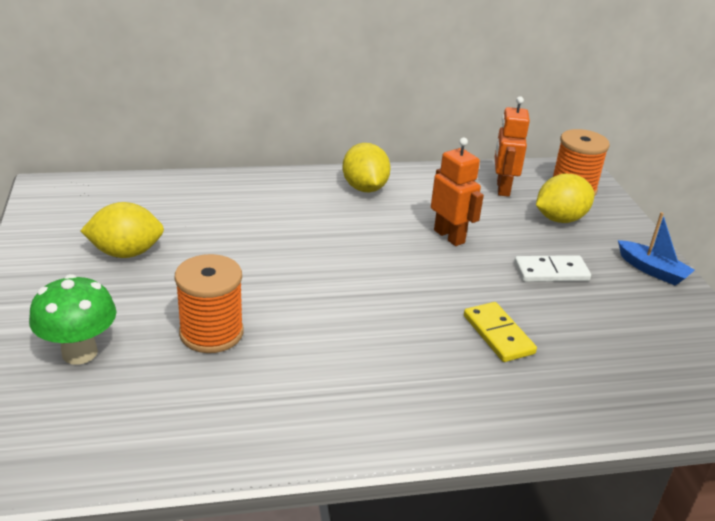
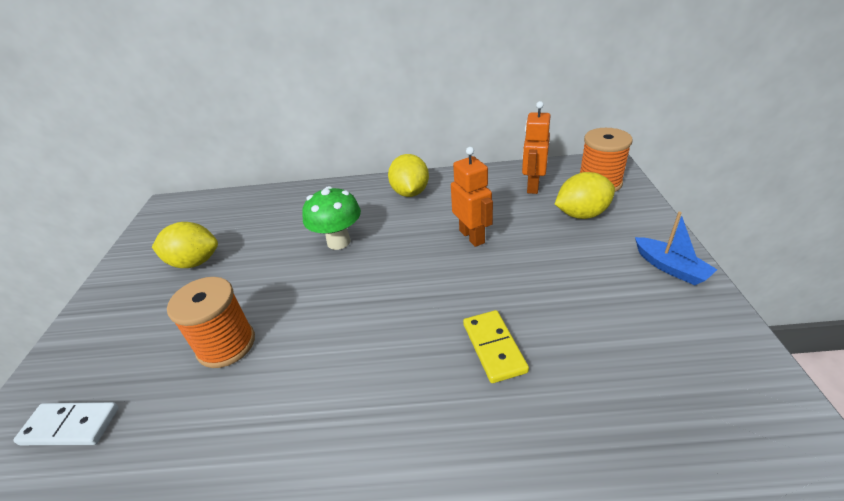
camera: 15 degrees right, 5 degrees up
(79, 353) = (109, 366): green mushroom -> green mushroom (338, 242)
(551, 272) = (563, 272): white domino -> white domino (71, 426)

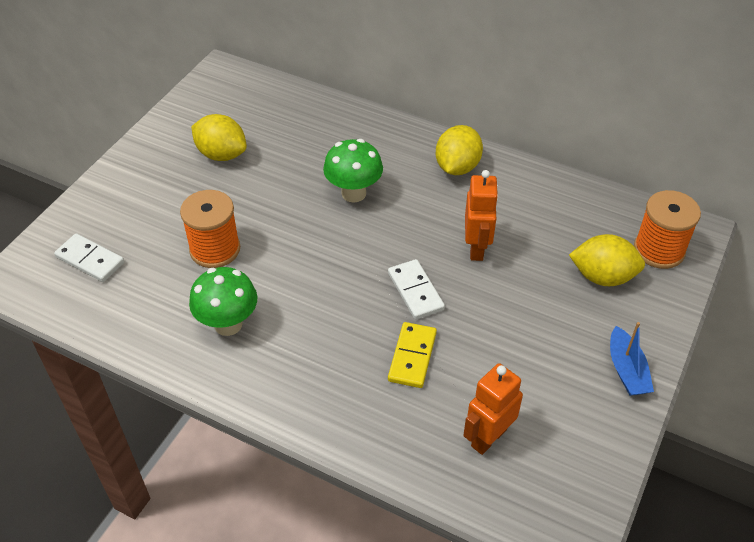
camera: 25 degrees right, 10 degrees up
(280, 414) = (228, 324): none -> green mushroom
(450, 290) = (415, 291): none -> white domino
(532, 186) = (585, 220): orange robot -> orange robot (488, 438)

